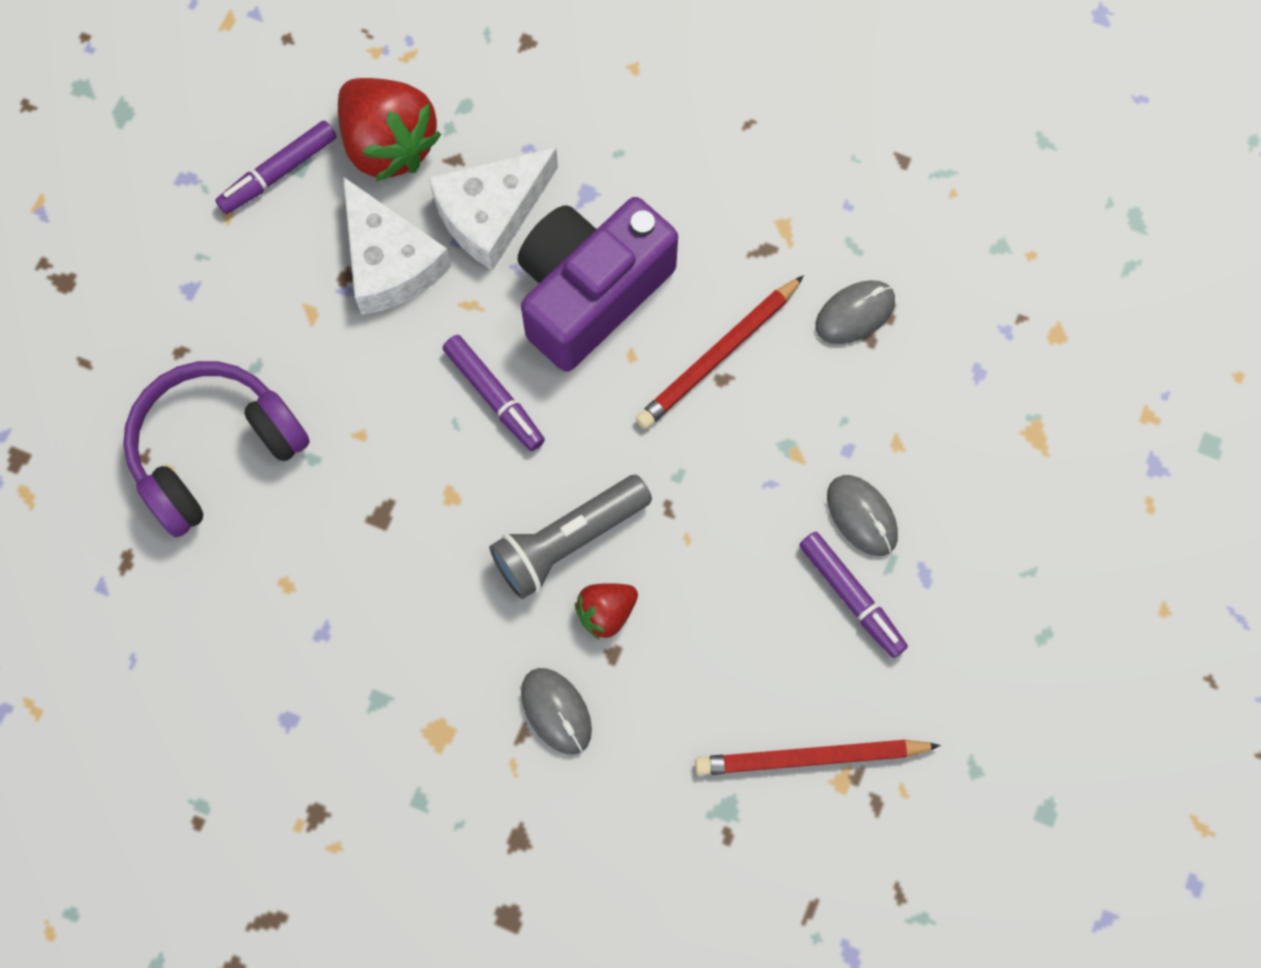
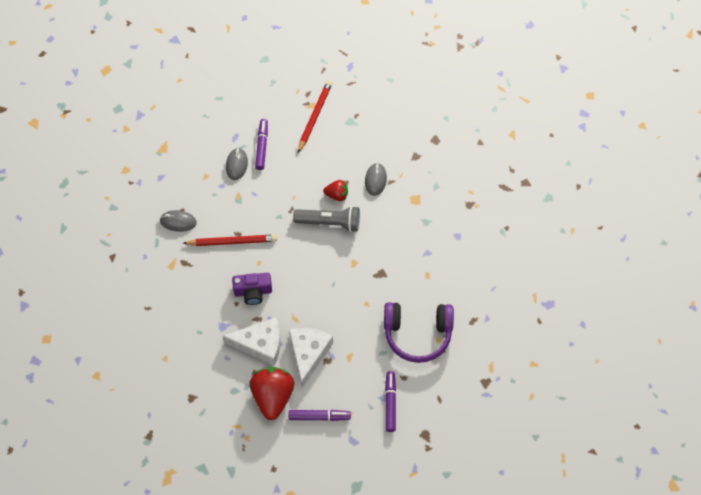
camera: 140 degrees left, 10 degrees down
(494, 397) = (313, 283): purple marker -> purple marker (390, 403)
(590, 293) = (253, 292): purple camera -> purple camera, size x0.55
(810, 758) = (314, 116): red pencil -> red pencil turned 105 degrees counterclockwise

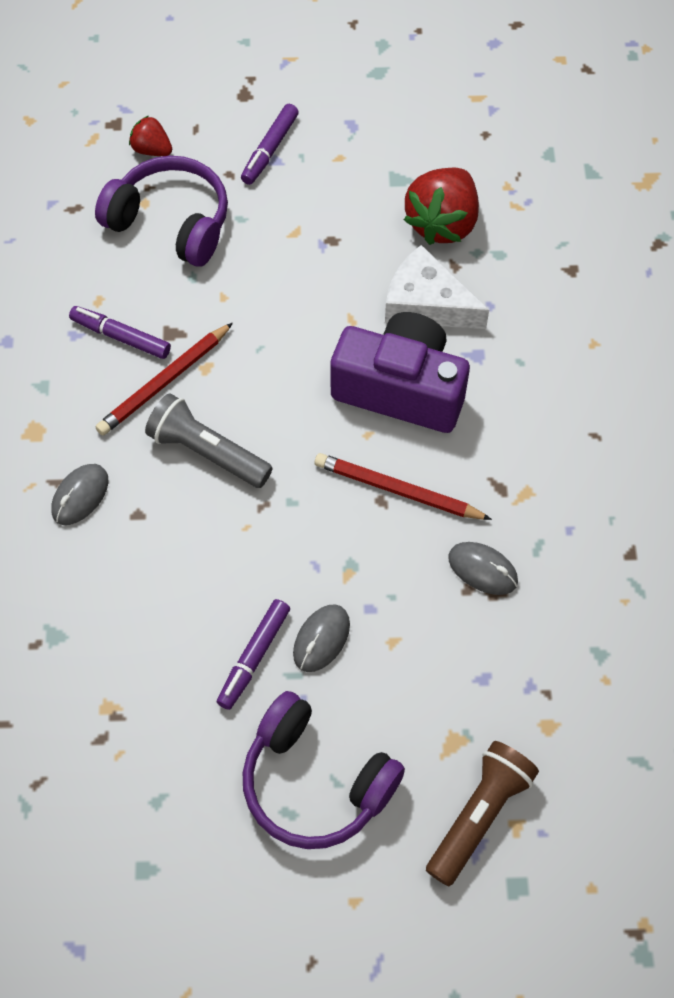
camera: 155 degrees left, 0 degrees up
(142, 126) = (479, 815): none -> brown flashlight
(213, 112) = (315, 782): none -> purple headphones
(253, 292) = (401, 389): purple camera -> purple camera, size x1.82
(308, 354) = (356, 260): white cheese -> none
(314, 116) = (116, 678): red pencil -> red pencil (164, 382)
(319, 417) = (385, 171): purple marker -> purple marker (121, 337)
(337, 195) = (166, 497): red strawberry -> red strawberry (152, 150)

